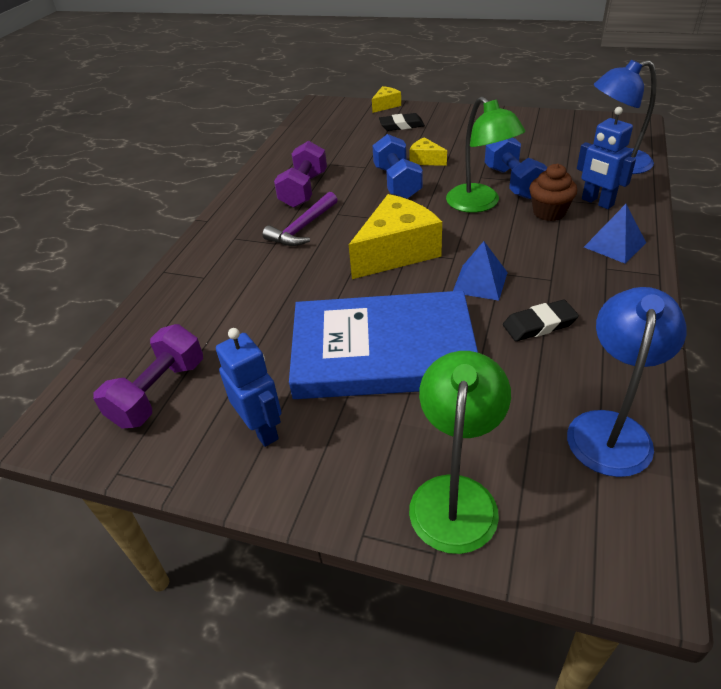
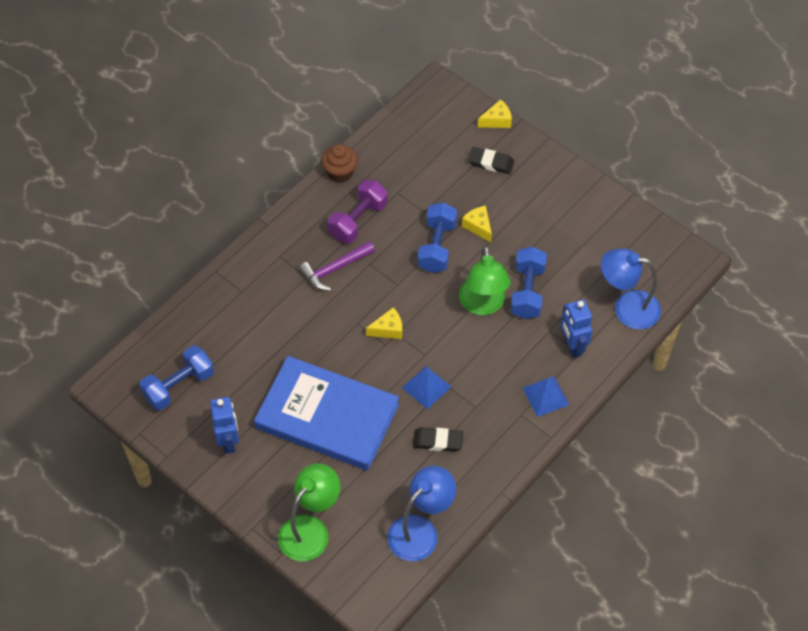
camera: 20 degrees right, 15 degrees up
(159, 393) = (179, 386): purple dumbbell -> blue dumbbell
(396, 252) = (388, 329): yellow cheese -> yellow cheese, size x0.48
(549, 212) = (527, 340): brown cupcake -> brown cupcake (340, 172)

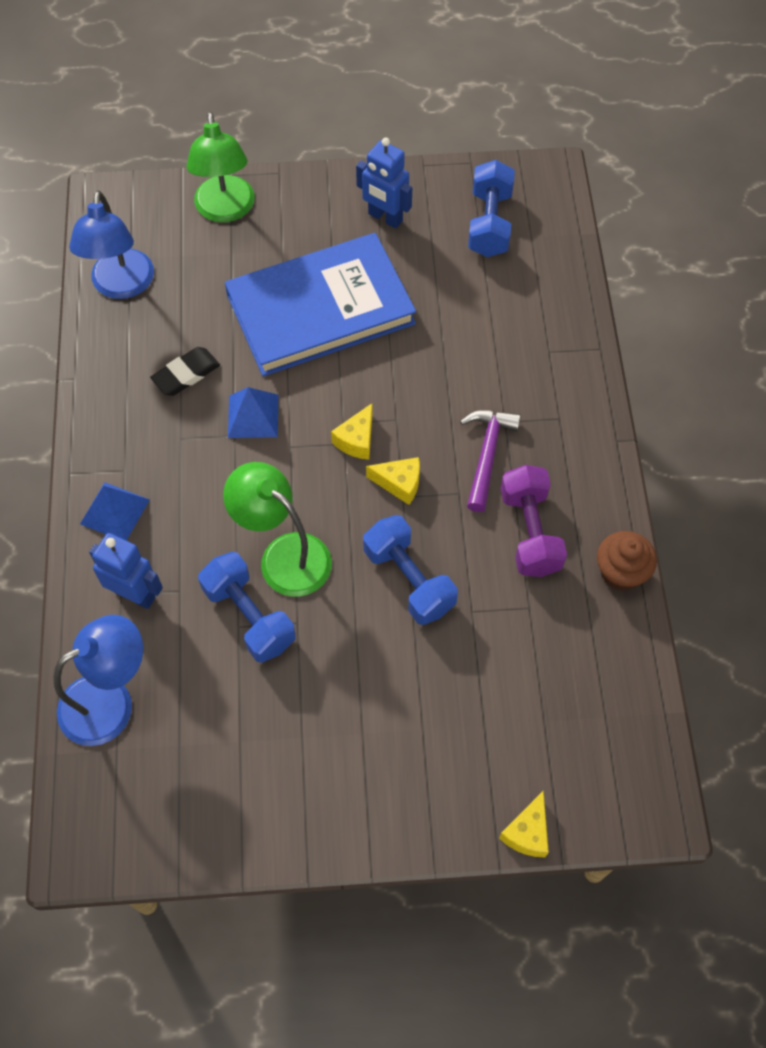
camera: 135 degrees right, 5 degrees up
(478, 226) = (389, 649): yellow cheese -> yellow cheese (399, 483)
(491, 162) = (467, 756): black eraser -> none

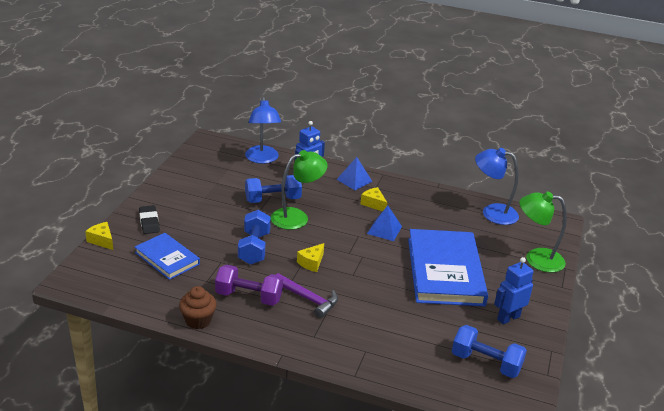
camera: 110 degrees right, 30 degrees down
(186, 374) = (423, 217): black eraser -> black eraser (149, 222)
(357, 440) = (348, 257): yellow cheese -> yellow cheese (373, 204)
(409, 580) = (254, 248): blue dumbbell -> blue dumbbell turned 75 degrees counterclockwise
(511, 696) = (167, 258): none -> blue book

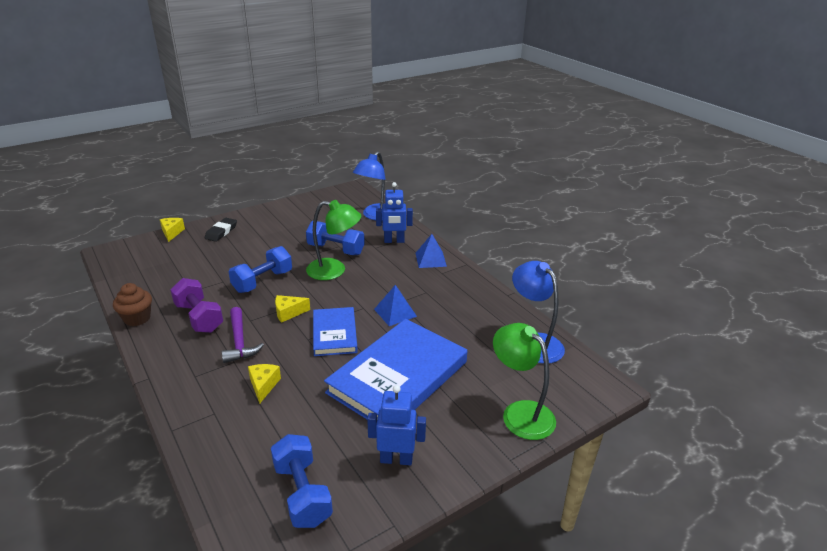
camera: 40 degrees right, 0 degrees up
(167, 258) = (191, 262): blue book -> blue book (334, 334)
(373, 204) = (418, 286): yellow cheese -> yellow cheese (263, 385)

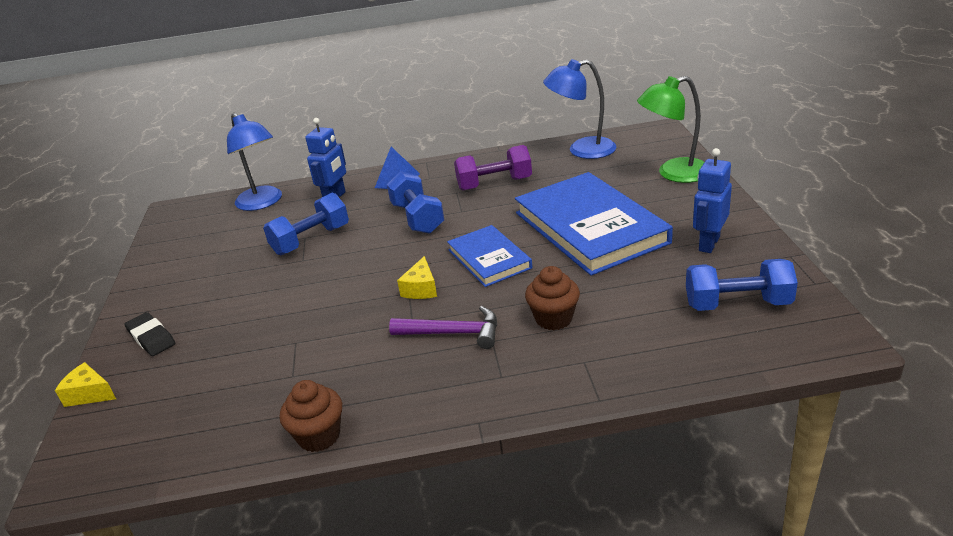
camera: 60 degrees left, 0 degrees up
(199, 318) = (370, 368): purple dumbbell -> purple dumbbell (494, 184)
(262, 281) = (330, 305): blue dumbbell -> blue dumbbell (417, 218)
(263, 385) = (554, 318): yellow cheese -> brown cupcake
(334, 270) = (358, 246): green lamp -> none
(334, 334) = (489, 259): blue book -> blue book turned 45 degrees clockwise
(395, 312) = (479, 215): blue pyramid -> none

